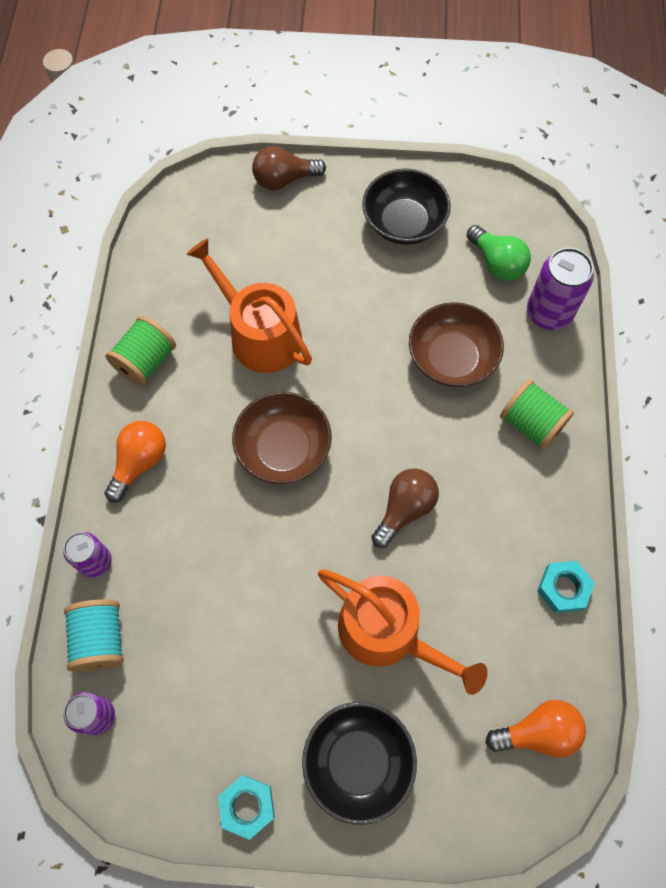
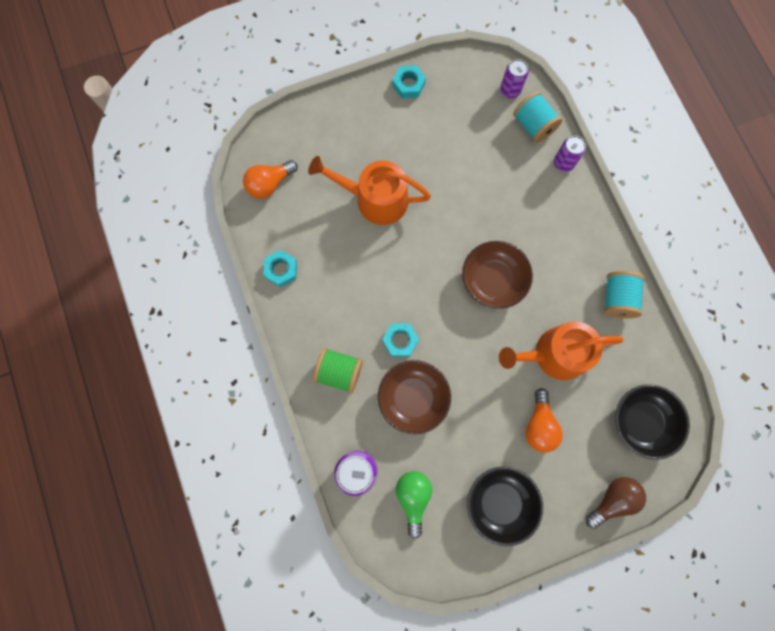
camera: 155 degrees right, 10 degrees up
(139, 462) = (576, 231): orange light bulb -> orange light bulb (539, 425)
(146, 361) = (617, 299): green spool -> turquoise spool
(259, 334) = (554, 354): orange watering can -> orange watering can turned 150 degrees clockwise
(358, 762) = (361, 128): black bowl -> black bowl (641, 422)
(404, 509) = (398, 275): brown light bulb -> none
(438, 428) = (400, 341): none -> turquoise nut
(497, 263) = (413, 497): green light bulb -> green light bulb turned 60 degrees clockwise

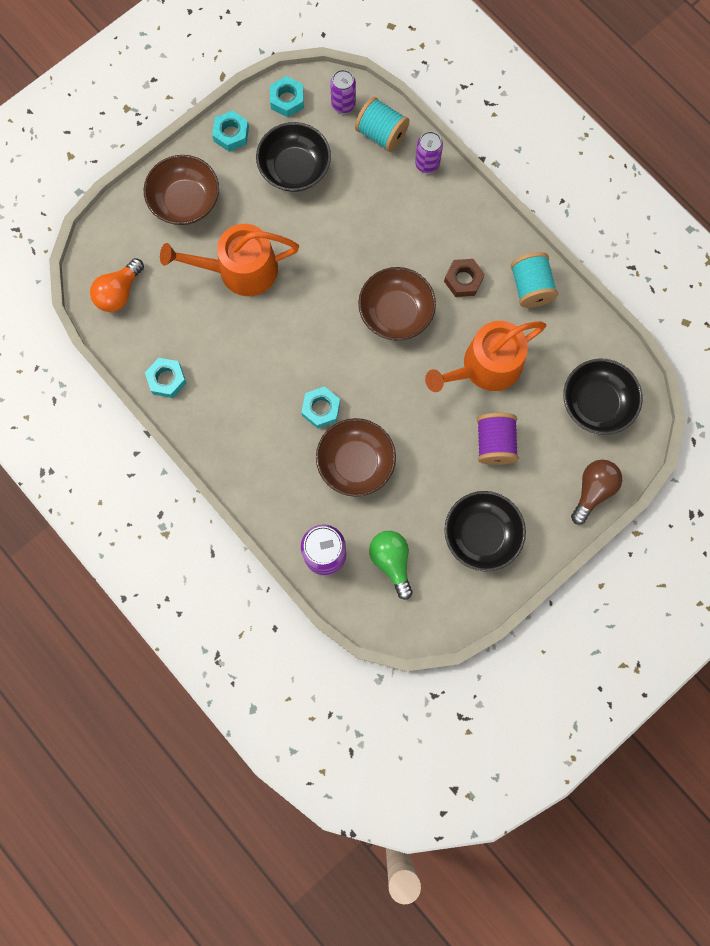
camera: 20 degrees left, 0 degrees up
(339, 372) = (269, 463): green spool -> none
(351, 127) = (185, 201): none -> brown bowl
(450, 130) = (294, 169): none -> black bowl
(464, 72) = (287, 100): none -> turquoise nut
(539, 425) = (494, 443): orange light bulb -> purple spool
(560, 272) = (463, 280): none -> brown nut

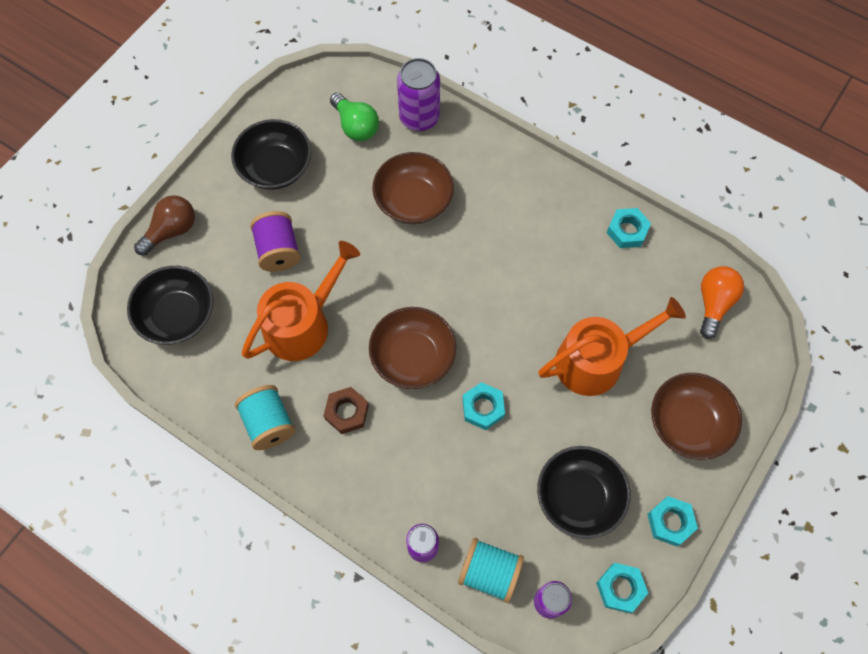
camera: 165 degrees right, 10 degrees down
(321, 409) = (463, 241): turquoise nut -> turquoise nut (483, 408)
(592, 490) = (171, 231): brown light bulb -> brown light bulb turned 150 degrees counterclockwise

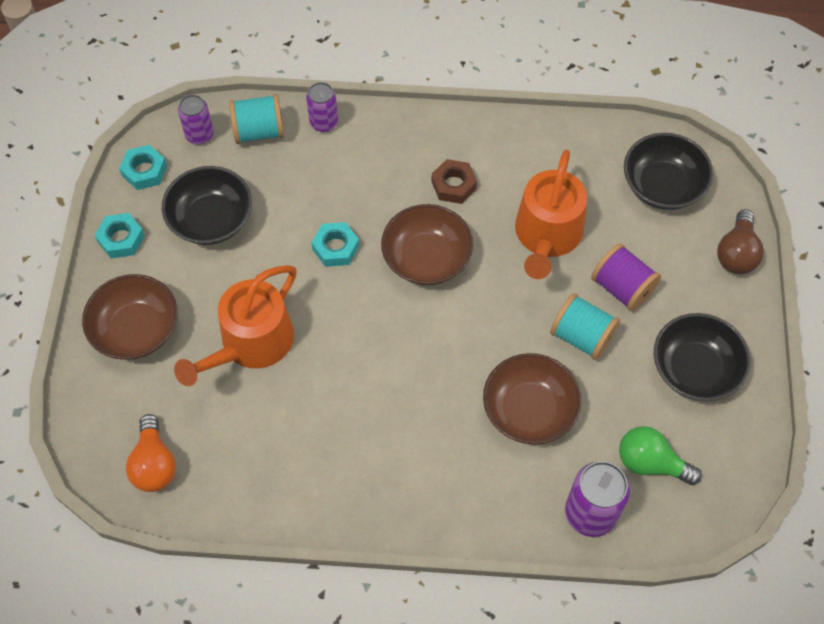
camera: 150 degrees right, 5 degrees down
(268, 423) = (513, 145): turquoise spool -> turquoise spool (582, 336)
(627, 231) = (282, 498): turquoise nut -> none

